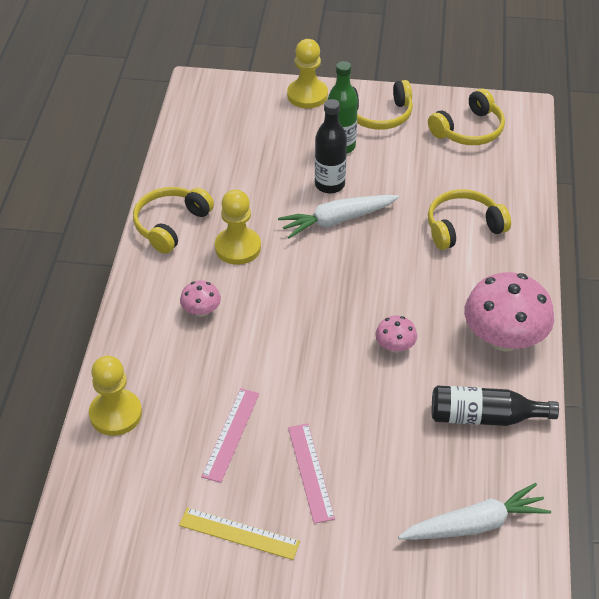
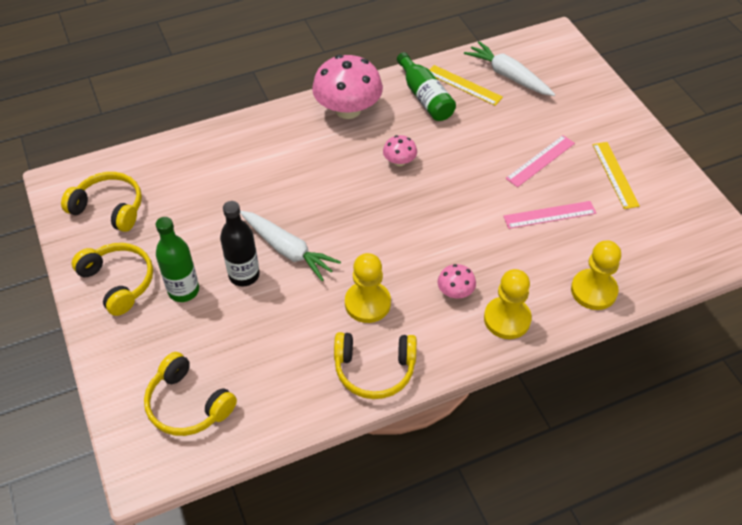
camera: 120 degrees left, 5 degrees up
(307, 95) = (113, 355): yellow pawn -> yellow pawn (507, 319)
(463, 227) = (244, 169): yellow headphones -> yellow headphones (187, 405)
(484, 467) = (464, 85): none -> yellow ruler
(485, 417) = (425, 97): black bottle -> green bottle

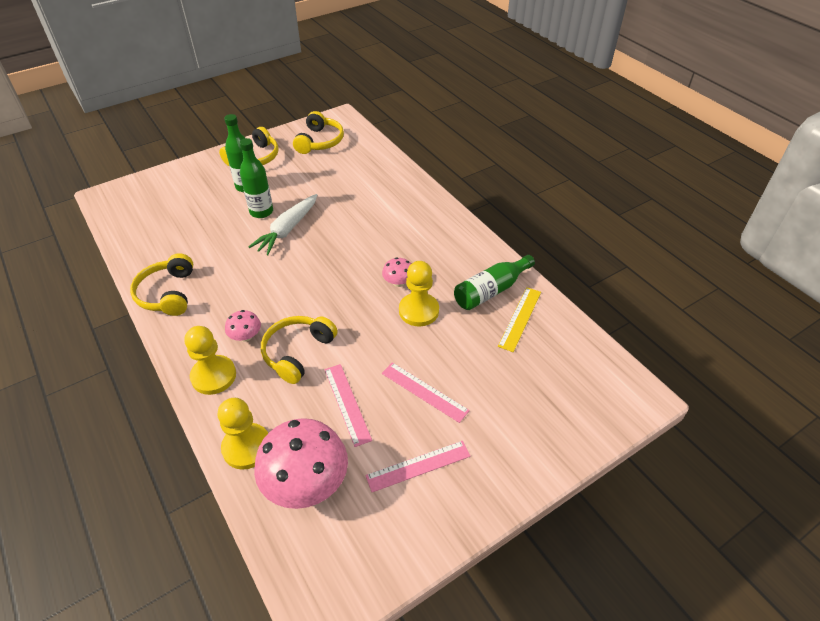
camera: 80 degrees right, 5 degrees down
(187, 405) = (150, 205): yellow headphones -> yellow headphones (297, 352)
(244, 275) = (261, 212): black bottle -> green bottle
(348, 109) = (455, 241): pink mushroom -> pink mushroom (306, 482)
(367, 303) = (234, 281): yellow pawn -> yellow pawn (418, 311)
(508, 76) = (549, 355): white carrot -> none
(615, 174) = (418, 466): yellow ruler -> pink ruler

